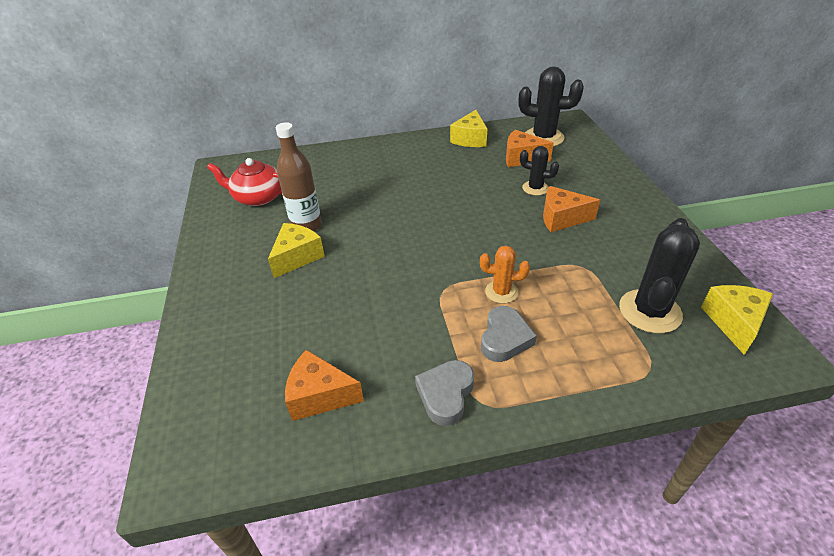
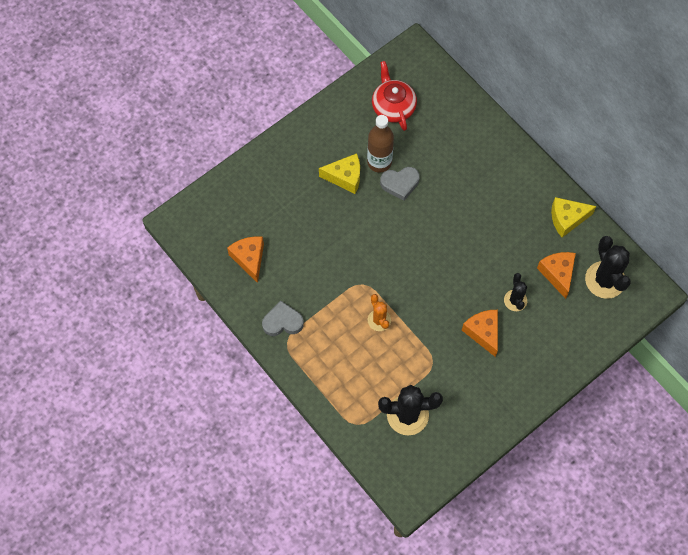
camera: 60 degrees right, 25 degrees up
(505, 338) = (339, 337): grey heart -> grey heart (400, 184)
(734, 322) = (423, 467): yellow cheese -> none

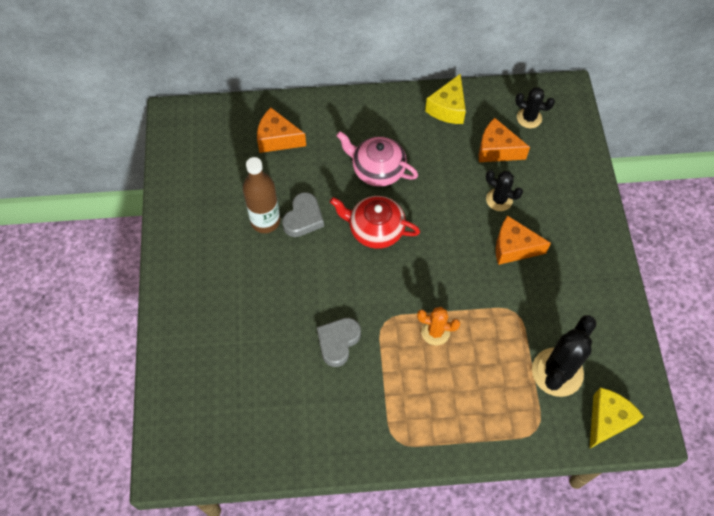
camera: 55 degrees left, 5 degrees down
(249, 259) = (271, 416): orange cheese -> orange cheese (277, 139)
(282, 322) = (370, 429): grey heart -> grey heart (338, 342)
(345, 177) = (256, 262): yellow cheese -> yellow cheese (607, 420)
(393, 106) = (217, 171): red teapot -> red teapot (375, 229)
(476, 205) = (377, 169): none -> pink teapot
(605, 280) = (529, 118): black cactus -> black cactus, size x0.58

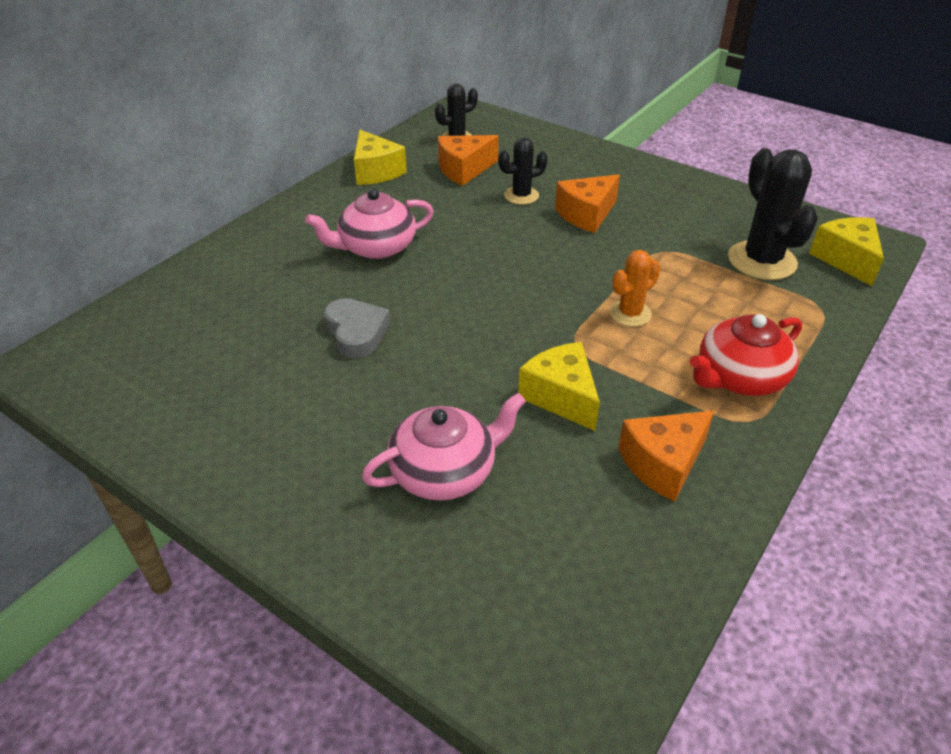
camera: 50 degrees left, 20 degrees down
(247, 328) = (445, 471): none -> pink teapot
(265, 221) = (315, 366): brown bottle -> none
(277, 139) = (223, 295): orange cheese -> orange cheese (663, 464)
(338, 342) = (561, 396): grey heart -> yellow cheese
(375, 229) = (447, 287): red teapot -> red teapot (739, 377)

